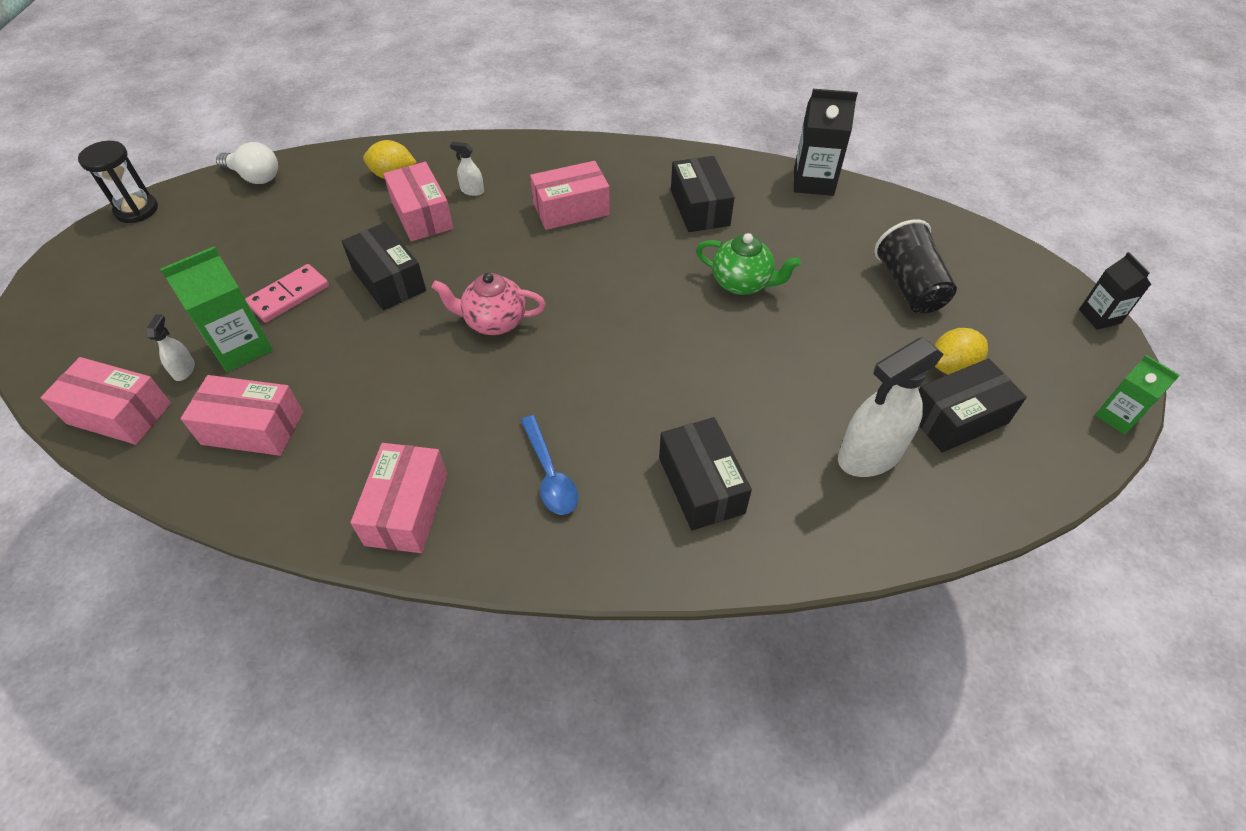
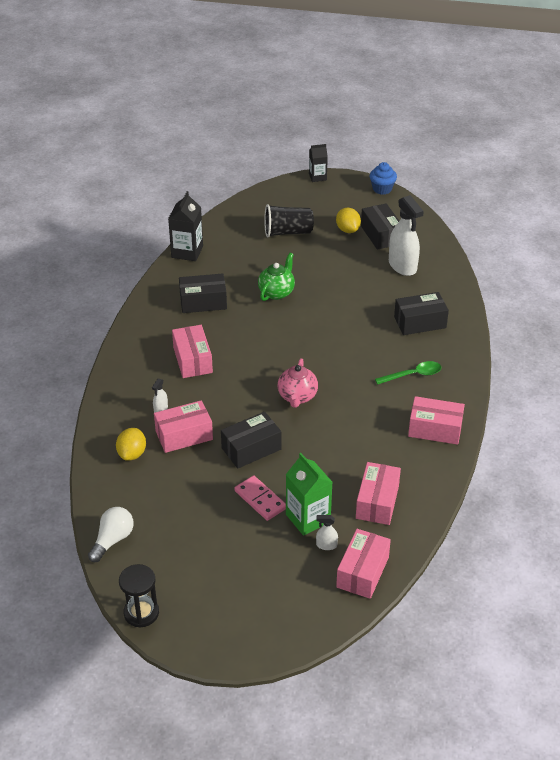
camera: 85 degrees left, 10 degrees down
(550, 474) = (413, 375): blue spoon -> green spoon
(1117, 416) = (382, 189): green carton -> blue cupcake

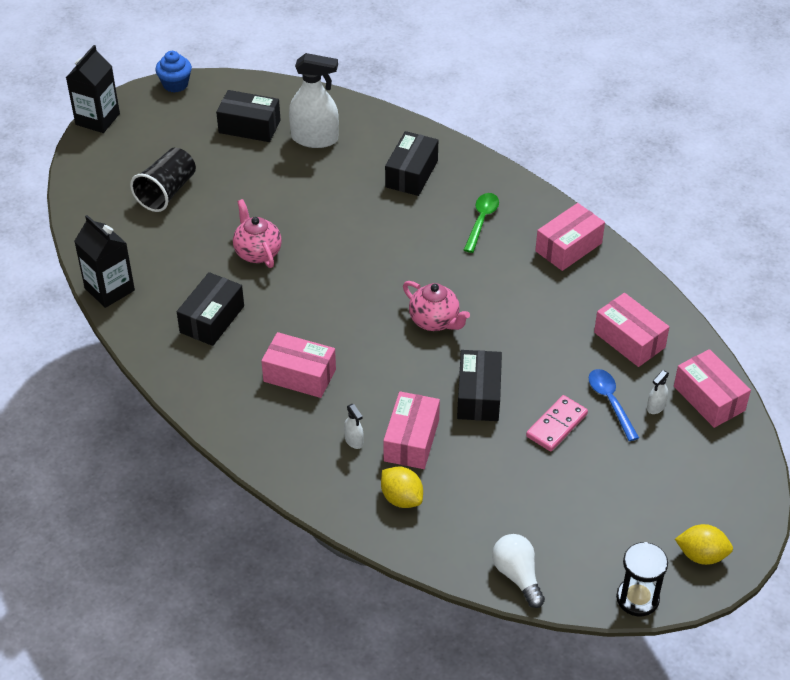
camera: 55 degrees left, 5 degrees up
(260, 500) = (556, 425): pink domino -> pink domino turned 45 degrees counterclockwise
(276, 292) = (257, 252): green teapot -> pink teapot
(308, 518) = (610, 402): green carton -> blue spoon
(317, 177) = (97, 119): black carton -> black carton, size x1.58
(347, 230) = (214, 145): yellow lemon -> yellow lemon (701, 555)

